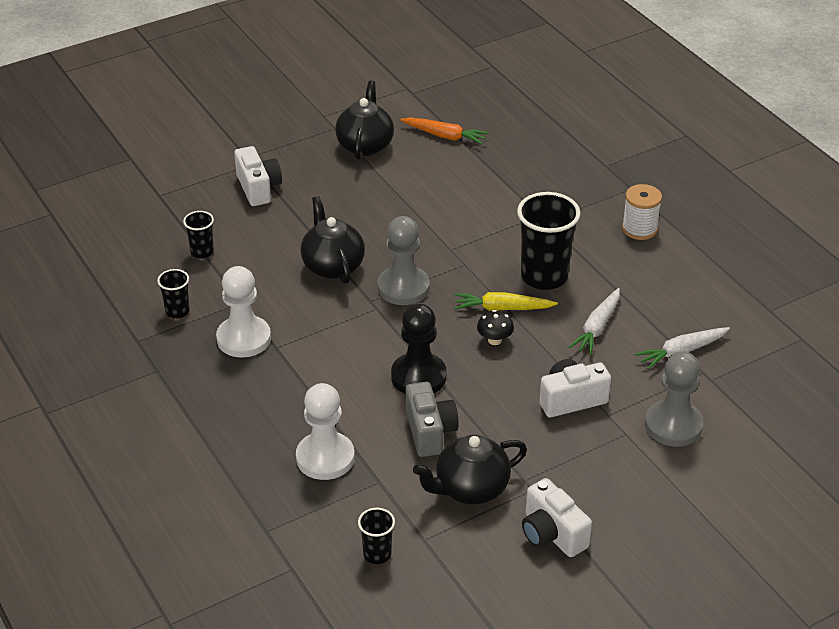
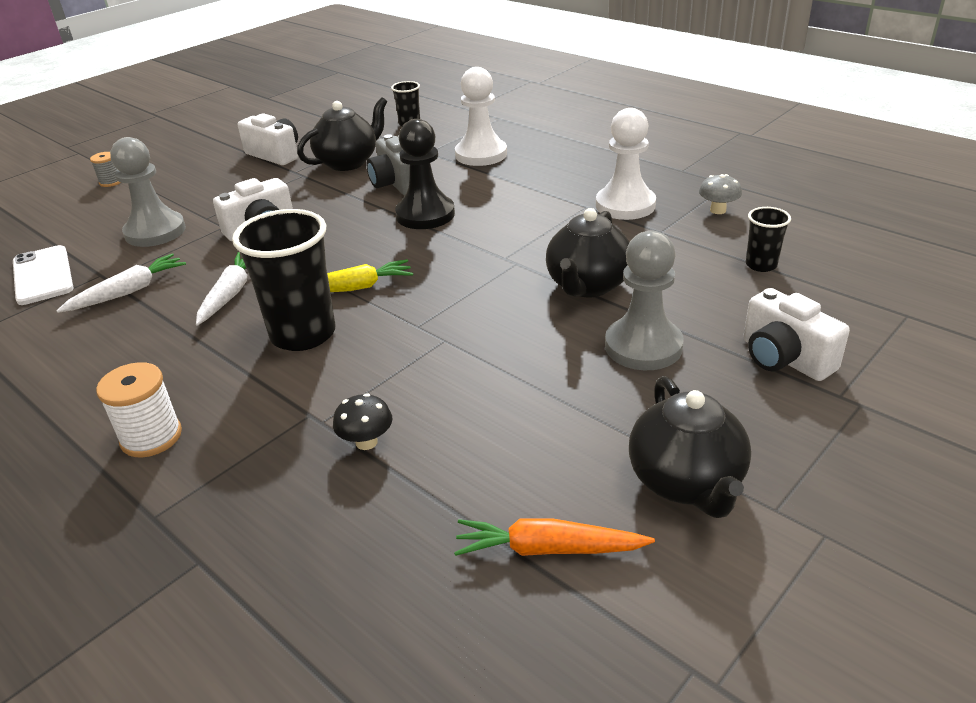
camera: 165 degrees right, 5 degrees down
(177, 311) = (718, 210): black cup -> grey mushroom
(332, 266) = (587, 286): black teapot -> black teapot turned 60 degrees clockwise
(403, 287) = (484, 283): grey pawn -> grey pawn (643, 346)
(494, 340) = (353, 258): black mushroom -> black mushroom (366, 442)
(743, 534) = (111, 182): none -> grey spool
(763, 392) = (43, 275): none -> white phone

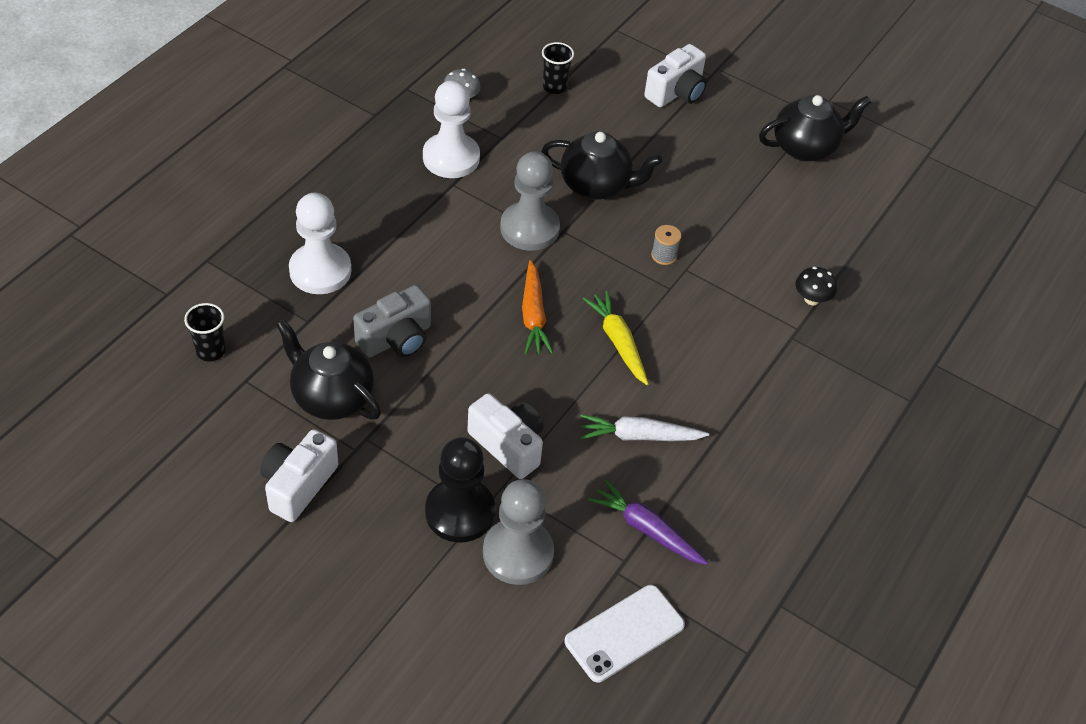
camera: 105 degrees left, 15 degrees up
(111, 182) = (375, 669): grey spool -> grey spool (664, 255)
(128, 292) = (646, 529): white carrot -> purple carrot
(151, 437) = (840, 430): white spool -> none
(303, 334) = (694, 363): black cup -> none
(425, 215) = (472, 305): black pawn -> black pawn (460, 512)
(548, 549) = (873, 206): orange carrot -> orange carrot (533, 316)
(643, 346) = (675, 158): grey pawn -> grey pawn (529, 228)

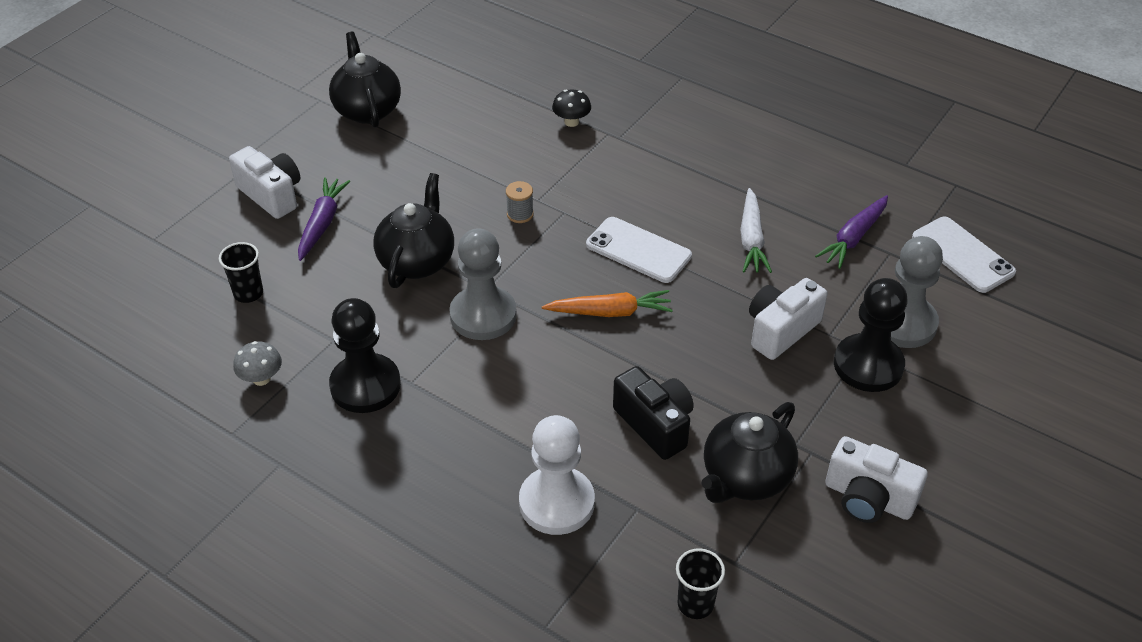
camera: 85 degrees left, 5 degrees down
(396, 339) = (655, 424): grey camera -> black camera
(451, 158) = (365, 385): white pawn -> black pawn
(618, 342) = (638, 250): yellow carrot -> white phone
(641, 125) = (322, 223): none -> purple carrot

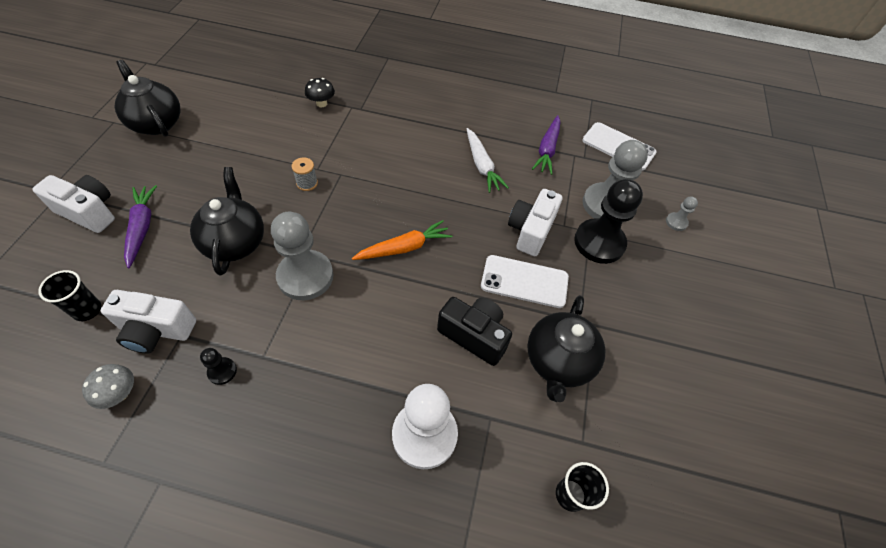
camera: 25 degrees left, 10 degrees up
(365, 385) = (222, 371): black pawn -> black pawn, size x0.44
(638, 250) = (406, 192): white phone -> white phone (524, 281)
(868, 498) = (648, 351): white camera -> white camera (156, 330)
(995, 367) = (676, 222): none -> grey pawn

